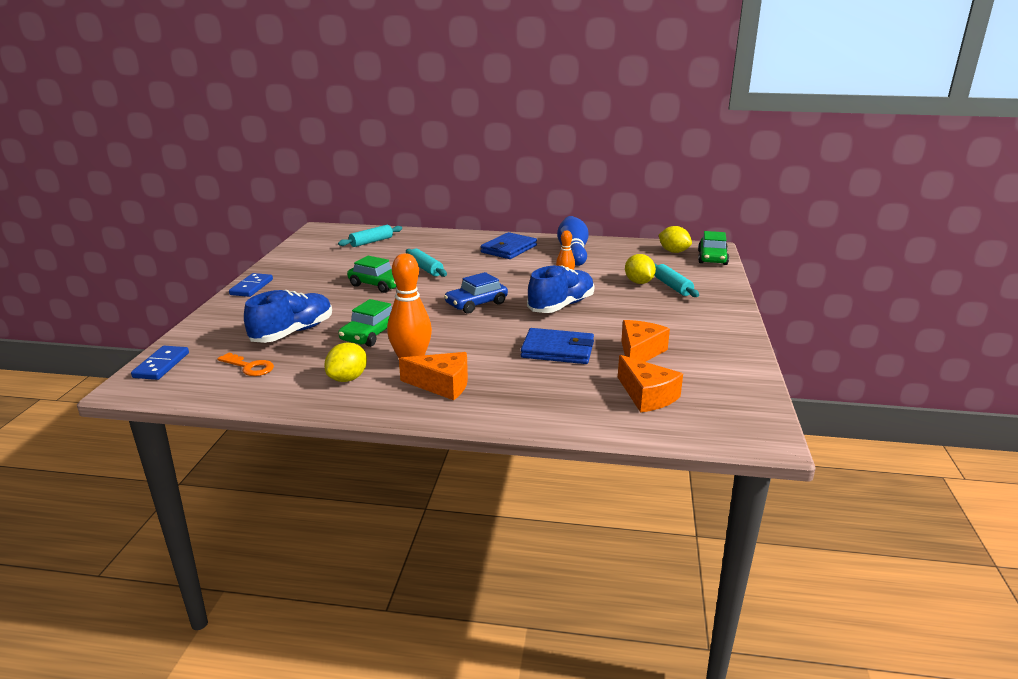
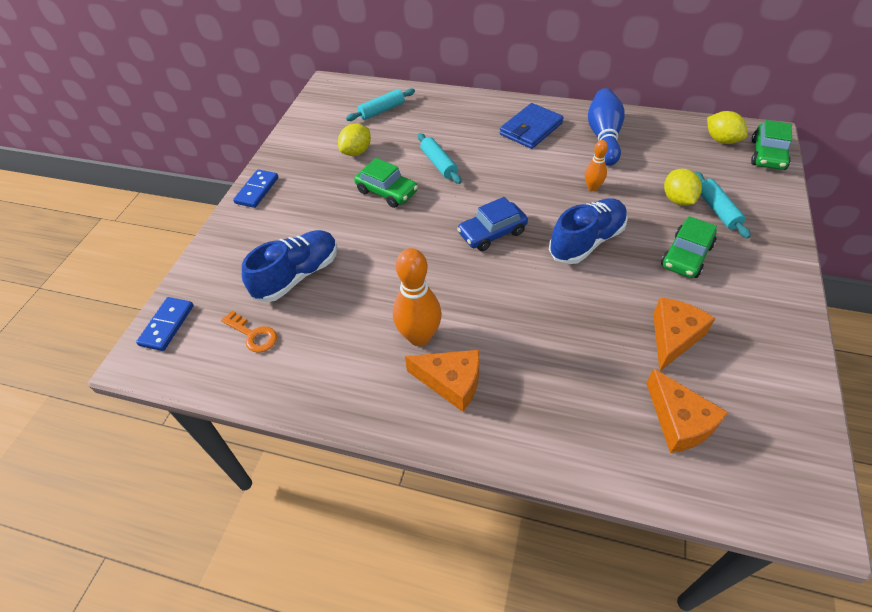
camera: 10 degrees right, 25 degrees up
(348, 378) = (352, 363): yellow lemon -> yellow lemon (356, 152)
(370, 334) = (377, 284): green car -> green car (686, 256)
(558, 350) = (580, 326): blue wallet -> none

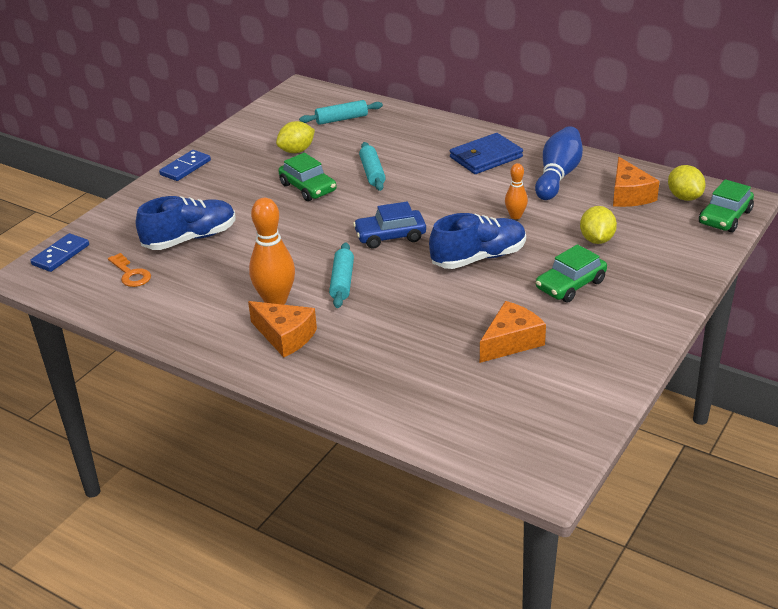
camera: 15 degrees right, 15 degrees down
(679, 421) = (472, 399): orange cheese -> orange cheese (629, 195)
(717, 210) = (632, 254): turquoise rolling pin -> turquoise rolling pin (342, 282)

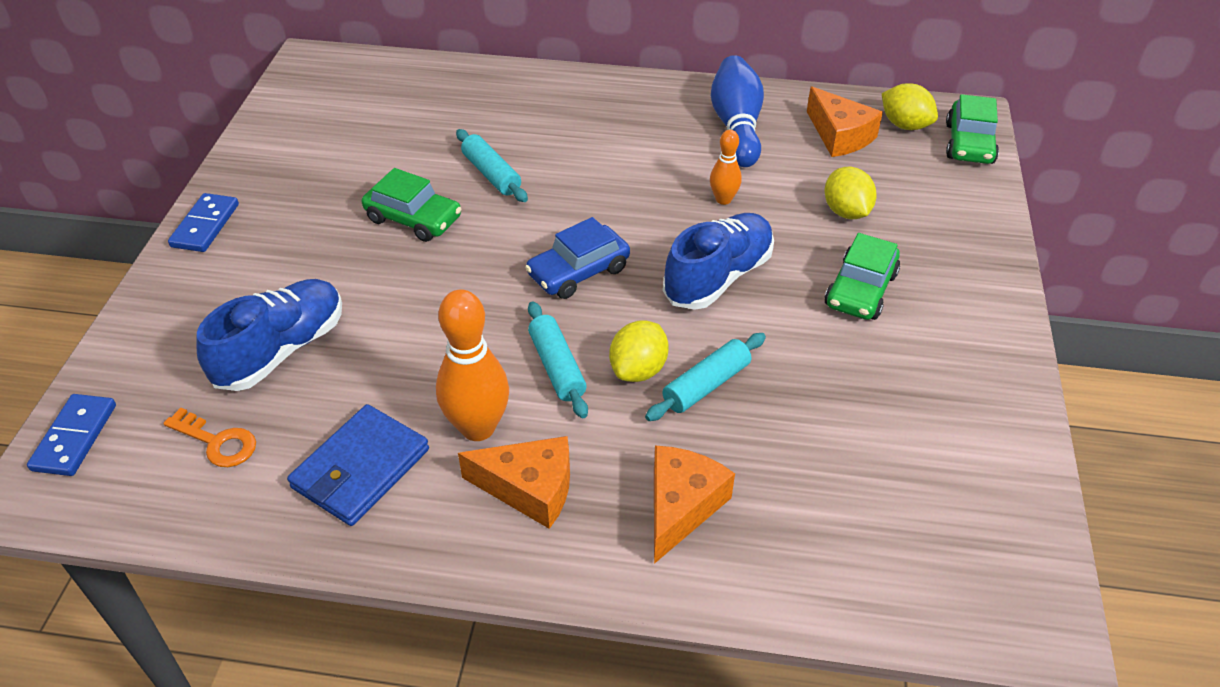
camera: 25 degrees left, 10 degrees up
(296, 151) = (361, 161): yellow lemon -> yellow lemon (638, 370)
(341, 119) = (397, 97): turquoise rolling pin -> turquoise rolling pin (706, 385)
(485, 157) = (628, 118): blue wallet -> blue wallet (360, 469)
(511, 342) = (846, 403): orange cheese -> orange cheese (681, 506)

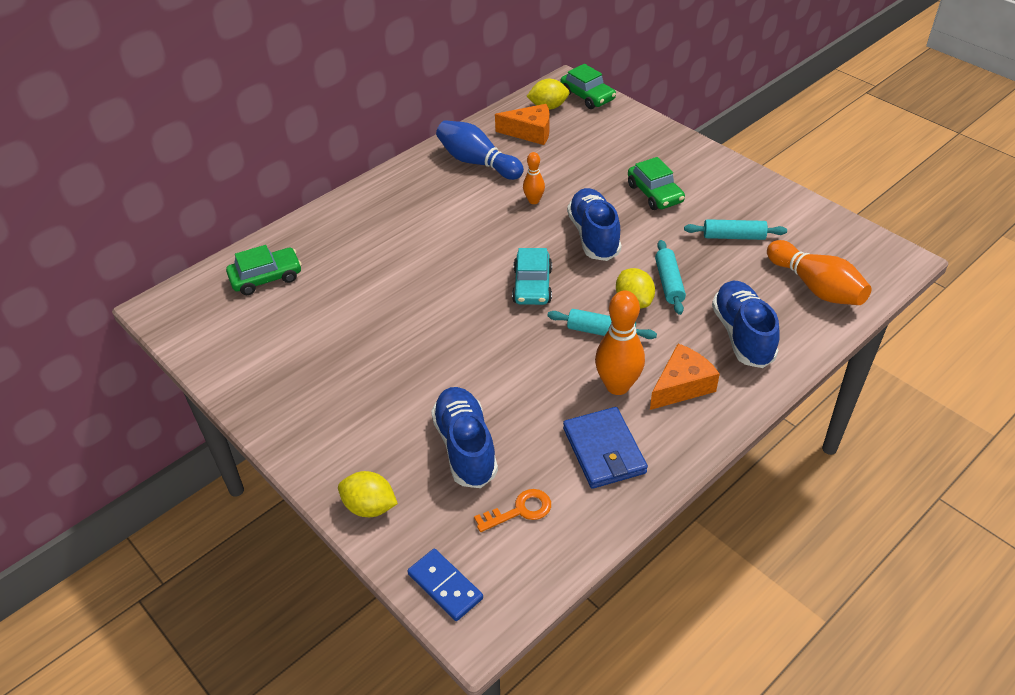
camera: 50 degrees left, 0 degrees up
(205, 225) = (292, 438): blue domino -> none
(413, 219) = (405, 332): green car -> green car (266, 278)
(491, 174) = (402, 279): turquoise rolling pin -> turquoise rolling pin (733, 236)
(578, 272) = (532, 285): blue car -> turquoise car
(681, 506) = (742, 335): orange cheese -> blue shoe
(846, 212) = (592, 165): yellow lemon -> yellow lemon (370, 507)
(861, 544) = (816, 287): none -> orange bowling pin

